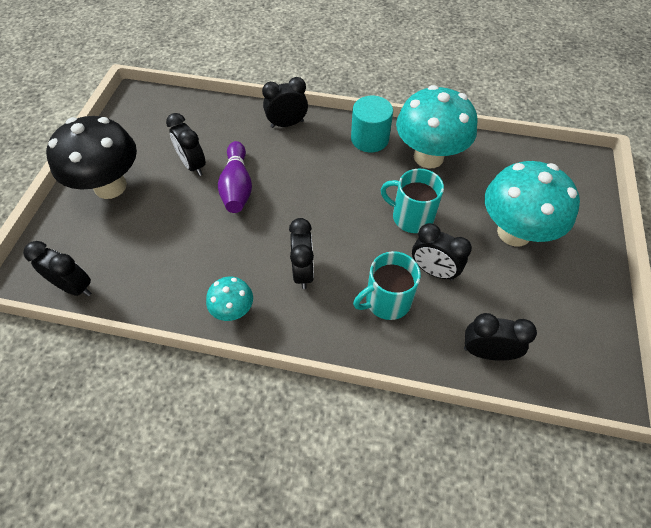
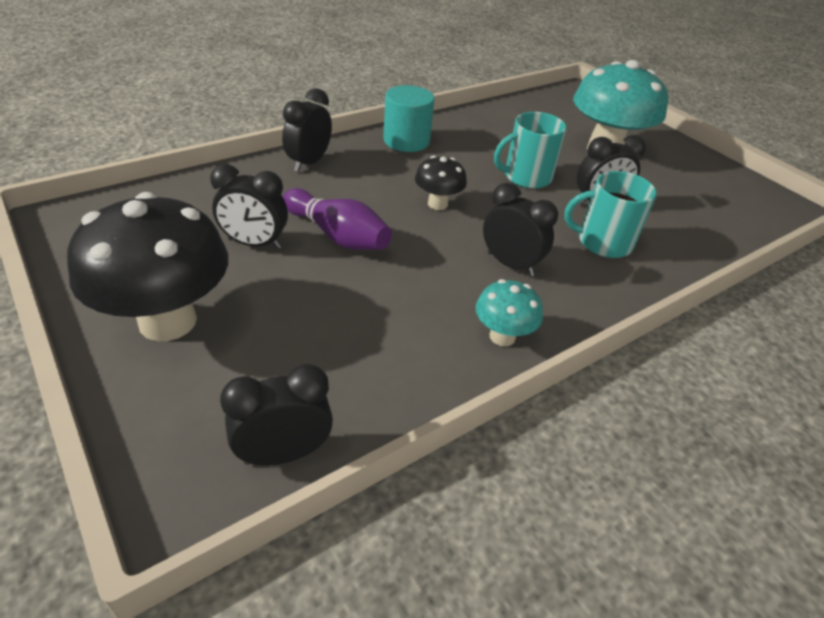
camera: 50 degrees left, 15 degrees down
(321, 200) = (437, 204): none -> black mushroom
(386, 301) = (602, 242): turquoise mug -> turquoise mug turned 75 degrees clockwise
(428, 157) = (473, 132): turquoise mushroom -> none
(486, 352) = (708, 231): black clock -> none

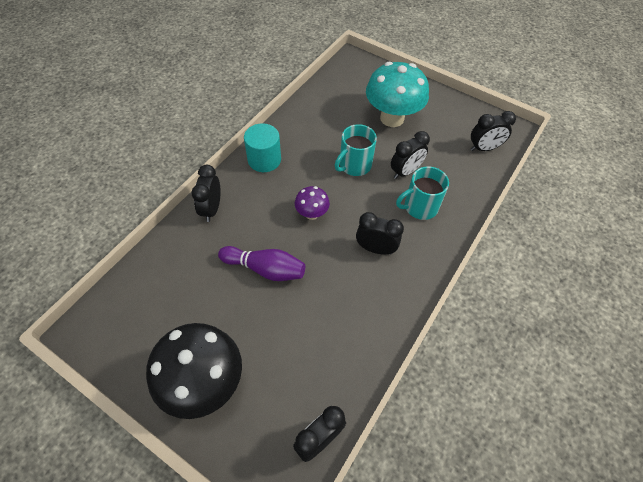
camera: 20 degrees left, 15 degrees up
(254, 243) = (219, 298): black clock -> black clock (484, 148)
(437, 204) = (312, 214): black mushroom -> purple mushroom
(502, 336) = (393, 308): turquoise mushroom -> none

